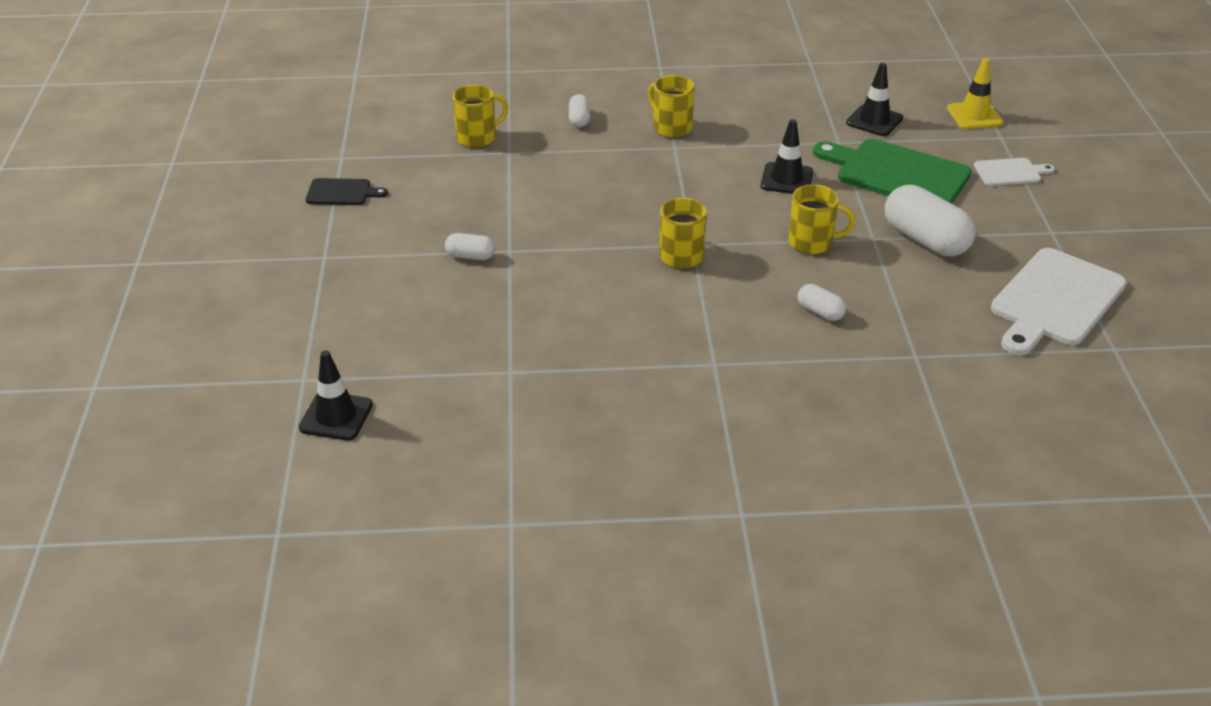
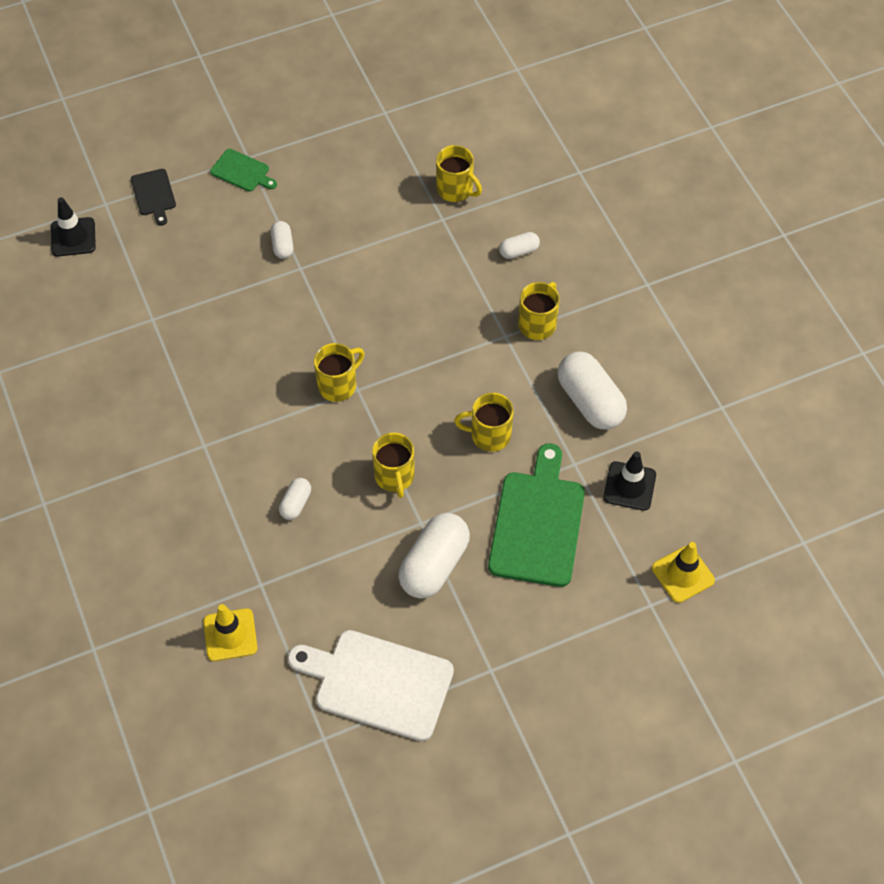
camera: 70 degrees right, 20 degrees up
(341, 192) = (335, 133): black cutting board -> black cutting board (154, 194)
(342, 264) = (242, 171): none -> green cutting board
(774, 120) = (590, 401): none -> white capsule
(786, 179) = (489, 435): black traffic cone -> yellow mug
(975, 390) = (230, 635): none -> yellow traffic cone
(1010, 172) = (584, 621): white cutting board -> none

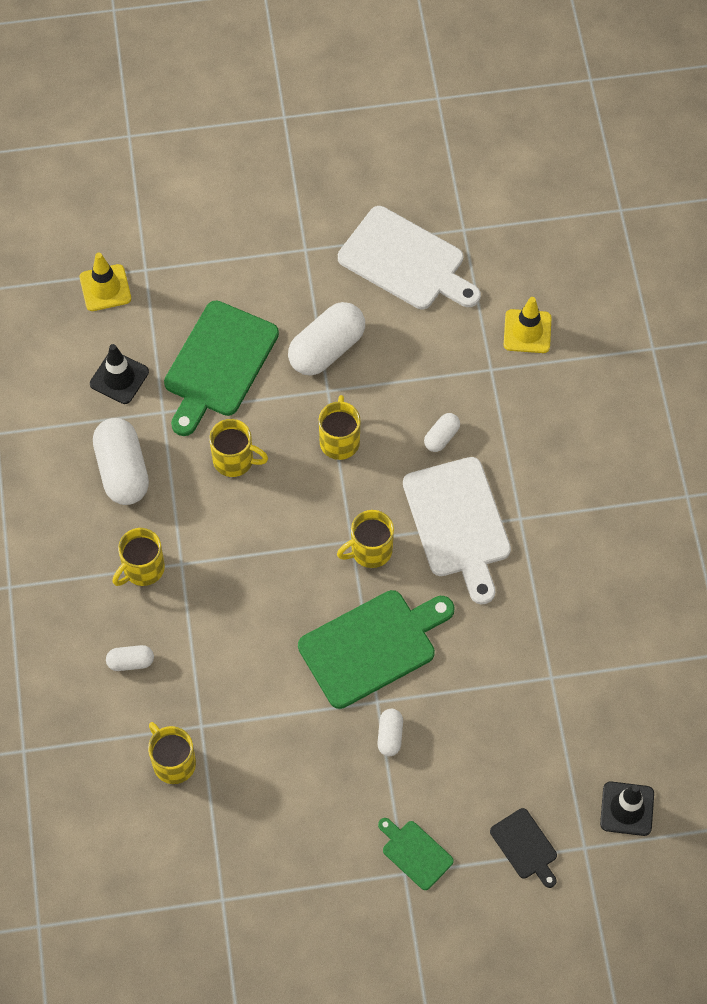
camera: 165 degrees left, 5 degrees up
(154, 194) = (525, 846): black cutting board -> black cutting board turned 150 degrees clockwise
(262, 428) = (458, 523): none -> white cutting board
(315, 308) = (372, 646): none -> green cutting board

